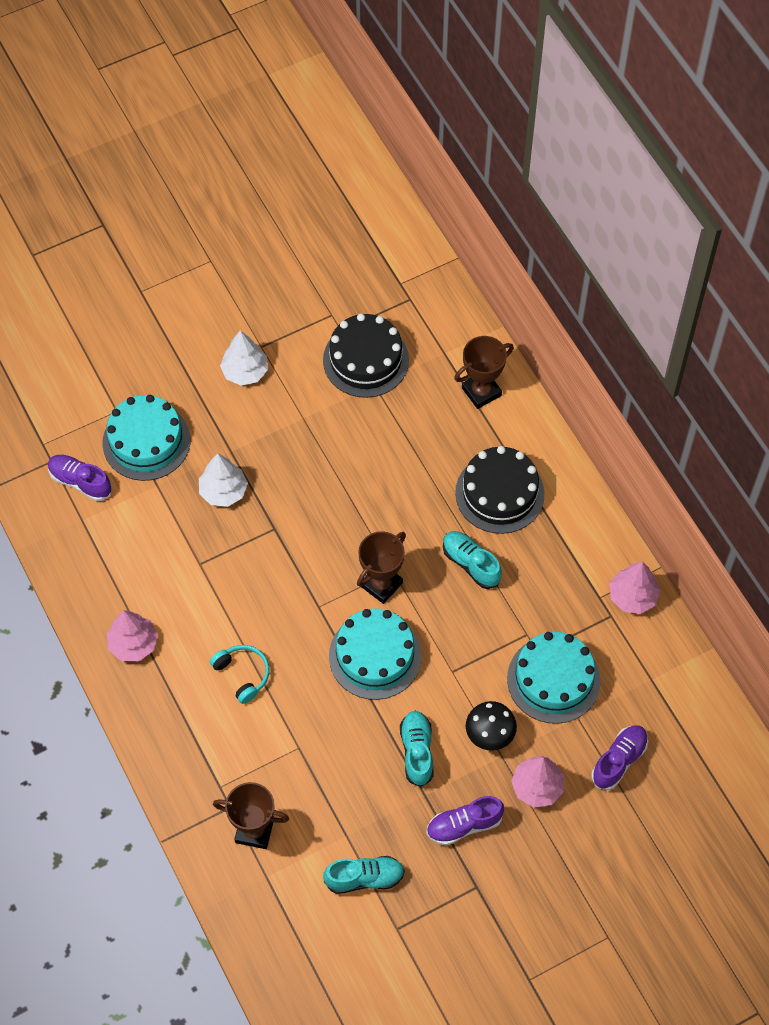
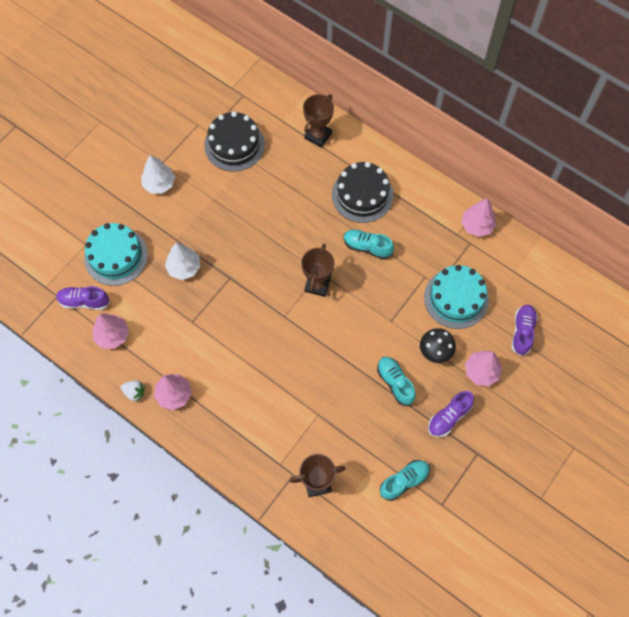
camera: 25 degrees left, 5 degrees up
(86, 620) = (134, 392): none -> white strawberry
(94, 538) = (112, 335): none -> pink tree
(242, 674) = (257, 383): turquoise headphones -> none
(375, 656) = (337, 333): turquoise cake -> none

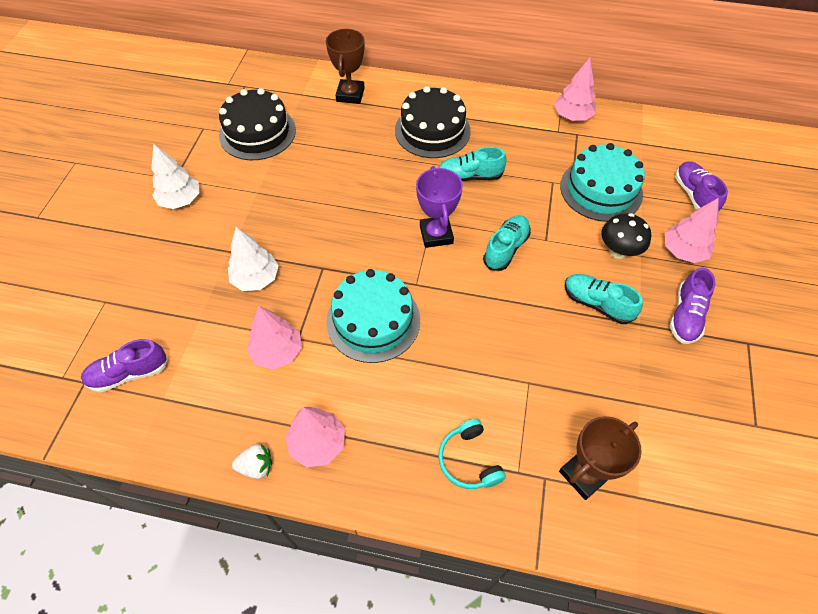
camera: 25 degrees left, 10 degrees down
(112, 335) = (190, 401): pink tree -> pink tree (277, 352)
(116, 256) = (154, 300): turquoise cake -> turquoise cake (373, 320)
(255, 444) = (469, 460): none -> turquoise headphones
(317, 284) = (436, 234): brown trophy -> purple trophy
(404, 481) = (690, 417): turquoise shoe -> turquoise shoe (506, 248)

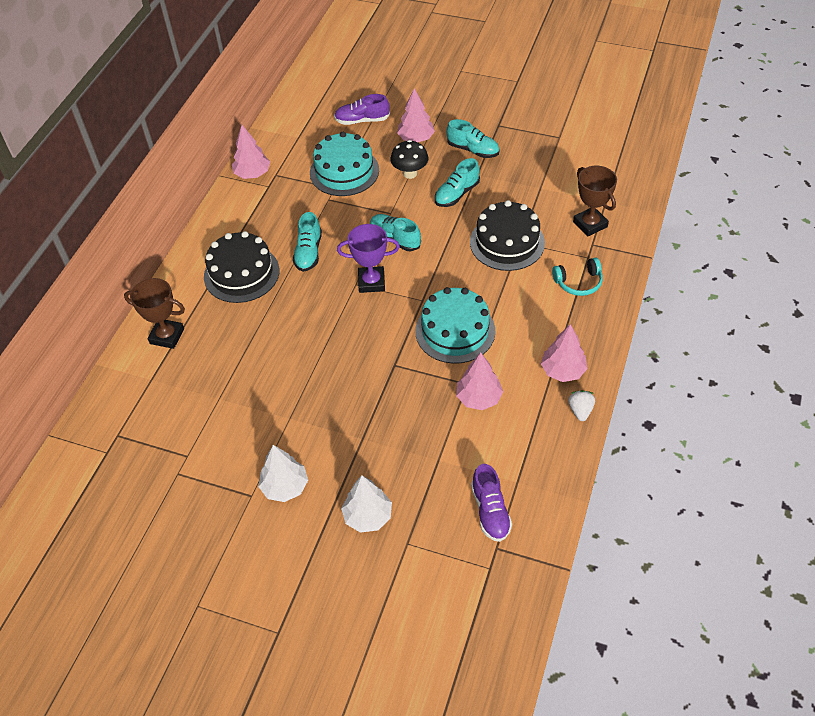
camera: 80 degrees left, 5 degrees down
(256, 279) = (399, 416): white tree -> white tree (368, 516)
(257, 132) = (201, 420): black cake -> black cake (507, 242)
(685, 316) = (473, 150): purple shoe -> turquoise shoe

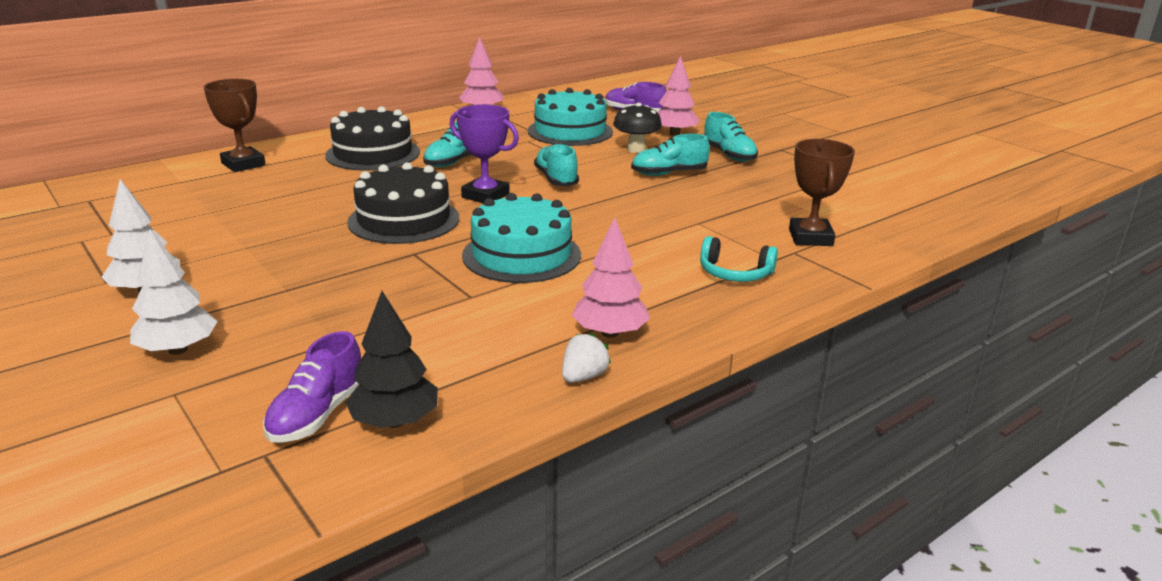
camera: 30 degrees right, 25 degrees down
(478, 398) = (466, 313): pink tree -> none
(507, 242) = (681, 218): black cake -> black cake (404, 220)
(529, 492) = (395, 421): none -> black tree

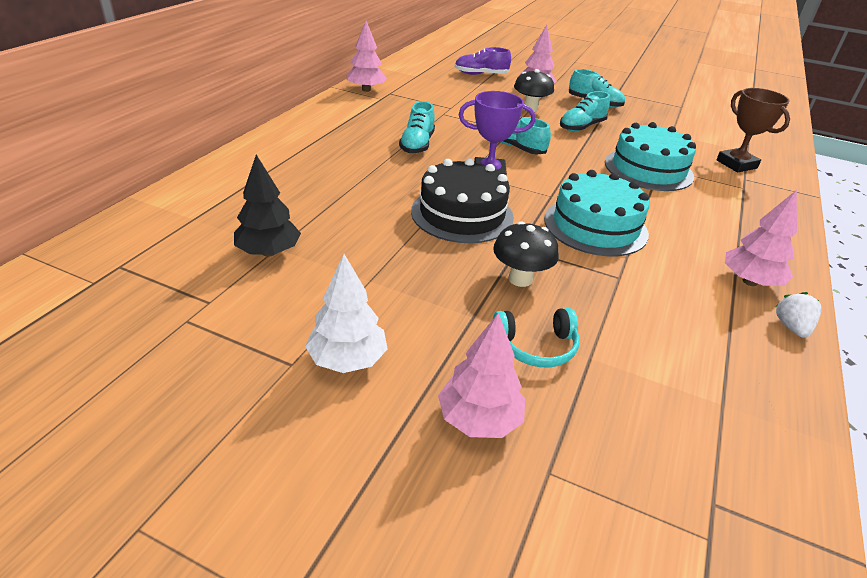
camera: 30 degrees left, 10 degrees up
(178, 350) = (479, 420): white tree -> pink tree
(243, 164) = (230, 185): brown trophy -> none
(317, 414) = (688, 441): purple shoe -> none
(372, 275) = (520, 279): none -> black mushroom
(373, 154) = (337, 149): black cake -> none
(395, 421) = (747, 422): black tree -> black tree (269, 252)
(570, 131) = (461, 99): turquoise cake -> turquoise cake (648, 169)
(734, 273) = (740, 205): turquoise headphones -> turquoise headphones (536, 346)

